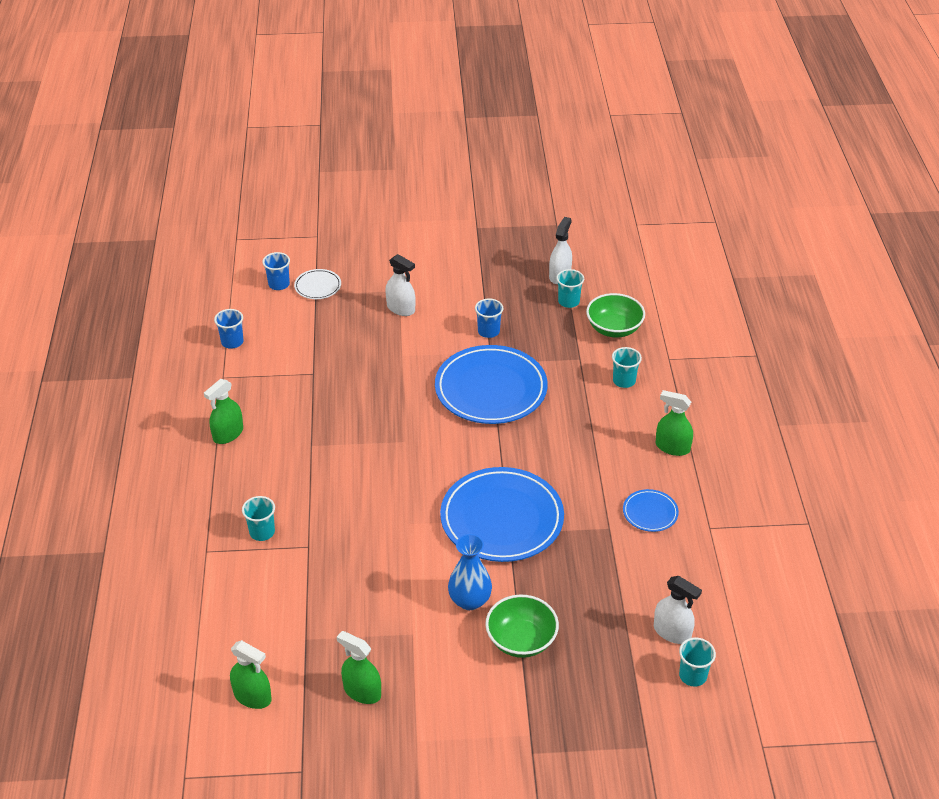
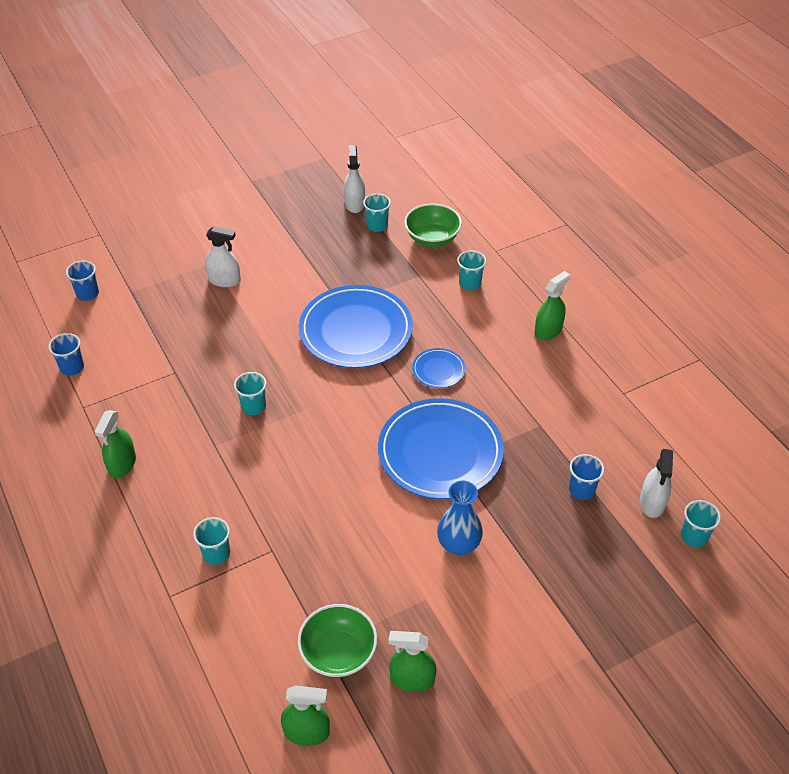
camera: 25 degrees left, 5 degrees up
(318, 286) = (129, 284): white plate -> none
(362, 424) = (253, 407): none -> turquoise cup
(488, 331) = (321, 276): blue cup -> blue cup (581, 490)
(521, 640) = (528, 564): green bowl -> green bowl (338, 653)
(650, 512) = (566, 398): blue plate -> blue plate (438, 370)
(672, 447) = (548, 330): green spray bottle -> green spray bottle turned 135 degrees clockwise
(672, 632) = (652, 502): white spray bottle -> white spray bottle turned 90 degrees clockwise

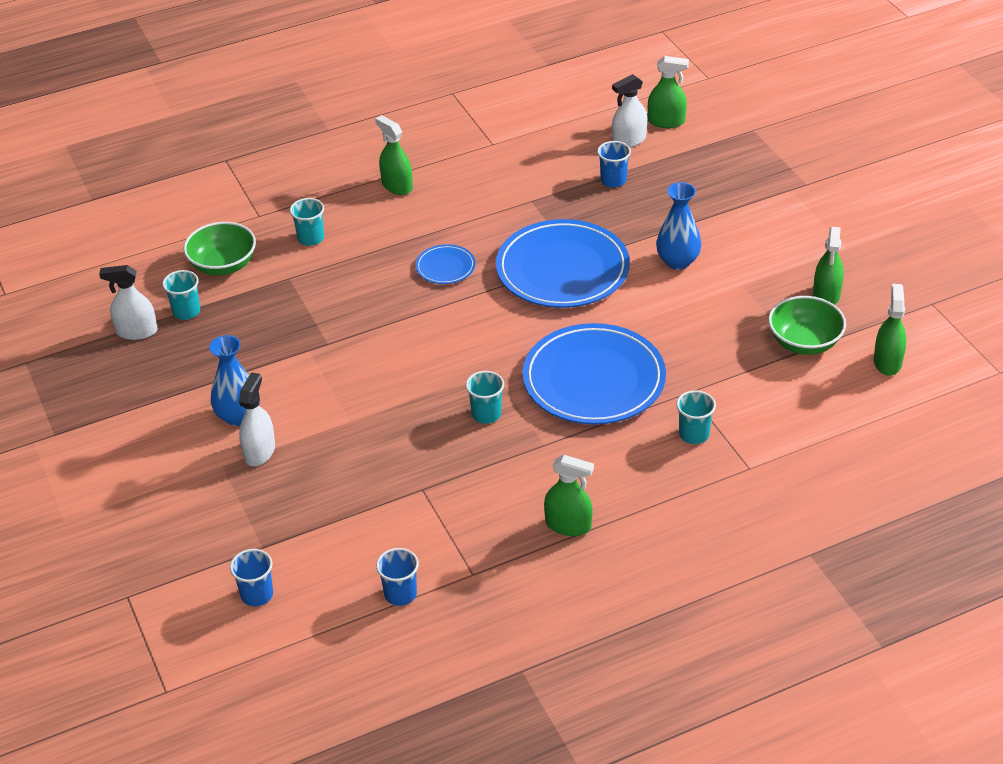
camera: 85 degrees left, 5 degrees down
(262, 265) = (238, 416): none -> blue vase
(356, 331) = (373, 330): blue plate -> blue plate (594, 380)
(652, 502) = (629, 140): white spray bottle -> white spray bottle turned 135 degrees clockwise
(694, 536) = (666, 121): turquoise cup -> green spray bottle

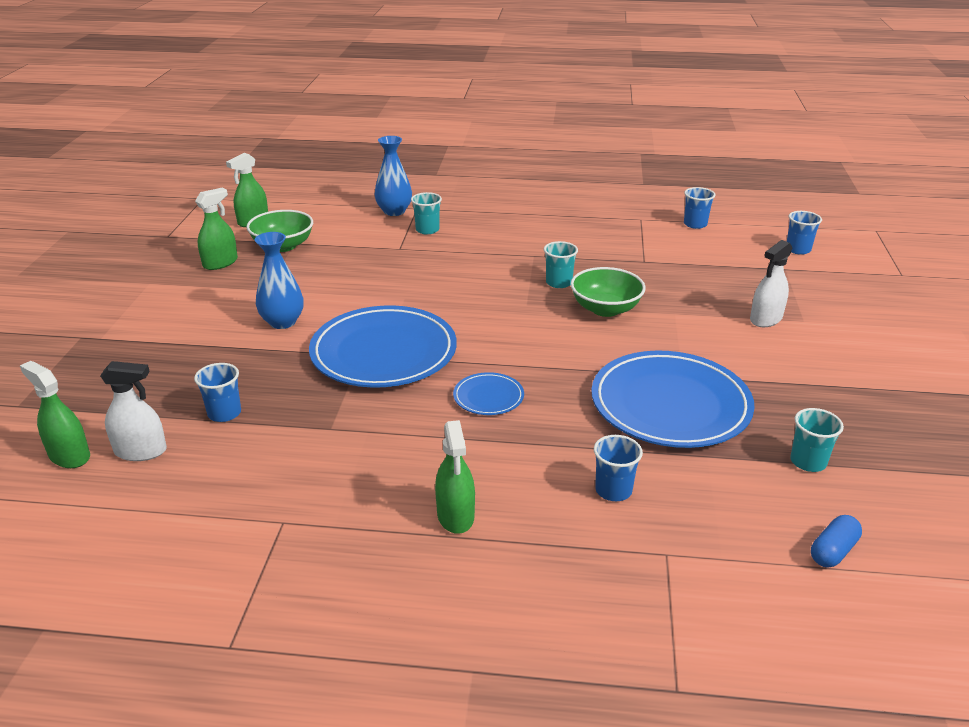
camera: 150 degrees left, 10 degrees down
(136, 331) = (876, 462): white spray bottle -> none
(158, 256) = (833, 551): none -> blue capsule
(223, 265) = (743, 501): green bowl -> green bowl (605, 309)
(238, 416) = (777, 348): blue vase -> blue vase (394, 211)
(311, 238) = (613, 490): turquoise cup -> blue cup
(568, 525) = (559, 219): green spray bottle -> none
(594, 380) = (456, 275): blue plate -> blue plate (670, 405)

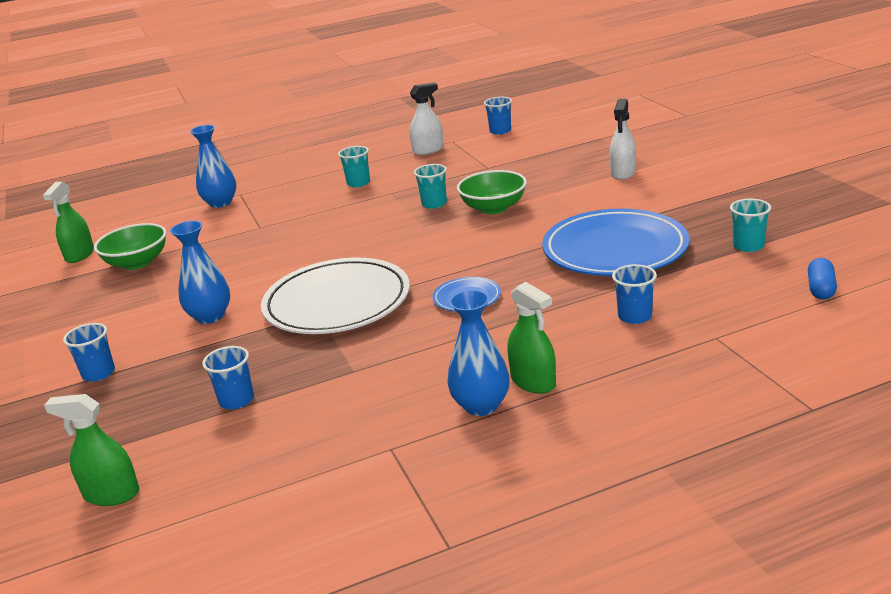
camera: 25 degrees left, 5 degrees down
(141, 451) = (185, 460): white spray bottle -> white spray bottle (428, 150)
(220, 263) = (85, 297): green spray bottle -> none
(384, 352) = (337, 303): blue plate -> white plate
(390, 517) = (481, 405): none -> blue vase
(427, 230) = (270, 206): turquoise cup -> turquoise cup (358, 183)
(798, 249) = (597, 123): blue cup -> blue cup (98, 373)

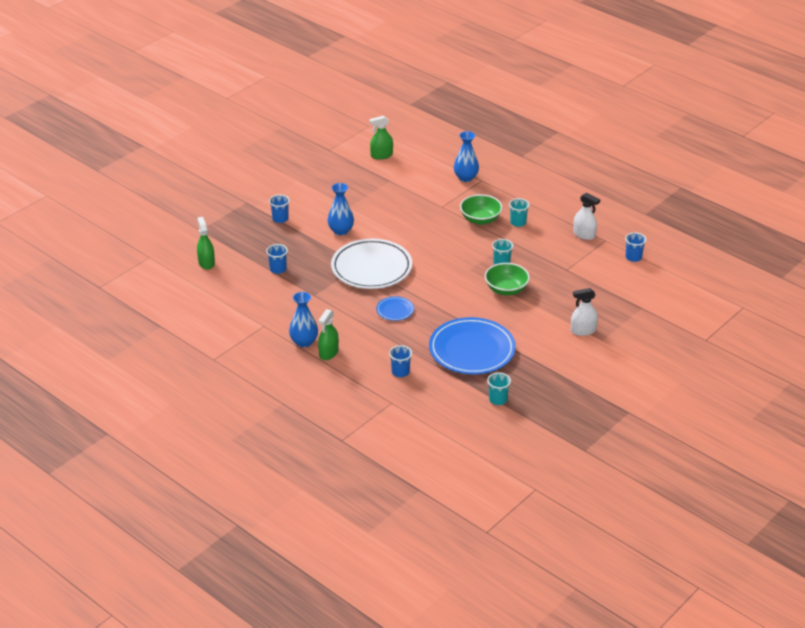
camera: 60 degrees right, 10 degrees up
(137, 263) = (382, 180): green bowl -> green bowl (480, 219)
(821, 289) = (457, 432): blue capsule -> none

